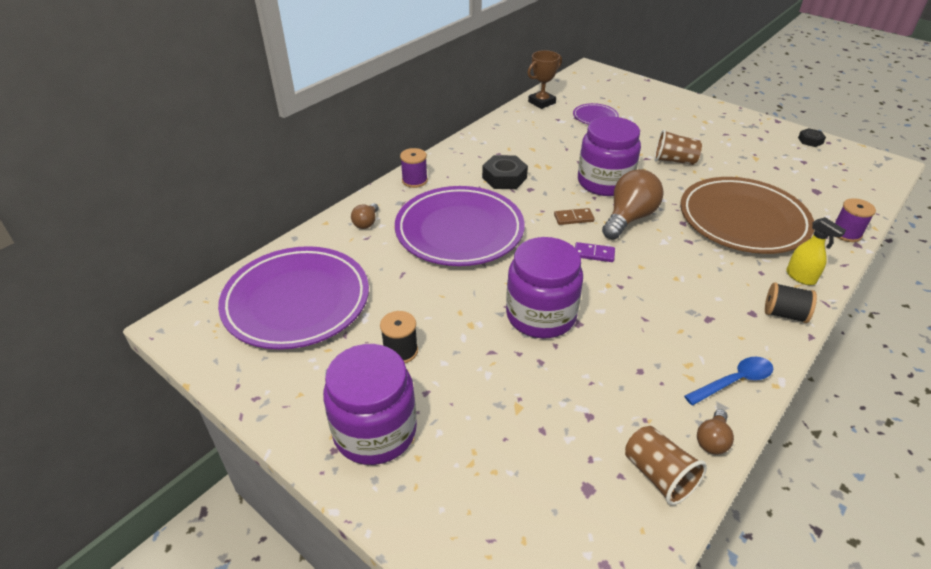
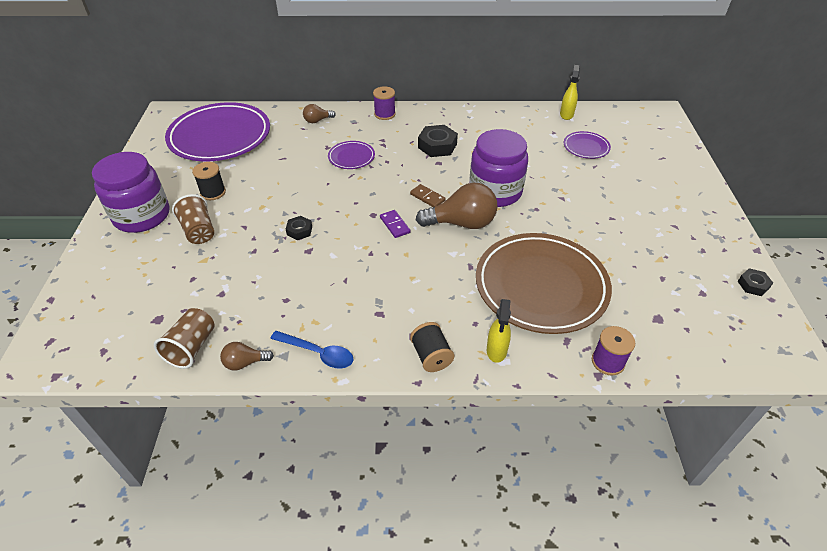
camera: 50 degrees right, 5 degrees up
(459, 231) = (351, 157): purple plate -> purple plate, size x0.44
(541, 102) = (566, 114): brown trophy -> yellow spray bottle
(541, 315) = (299, 231): purple jar -> black nut
(674, 161) = (580, 214): brown cup -> brown cup (199, 231)

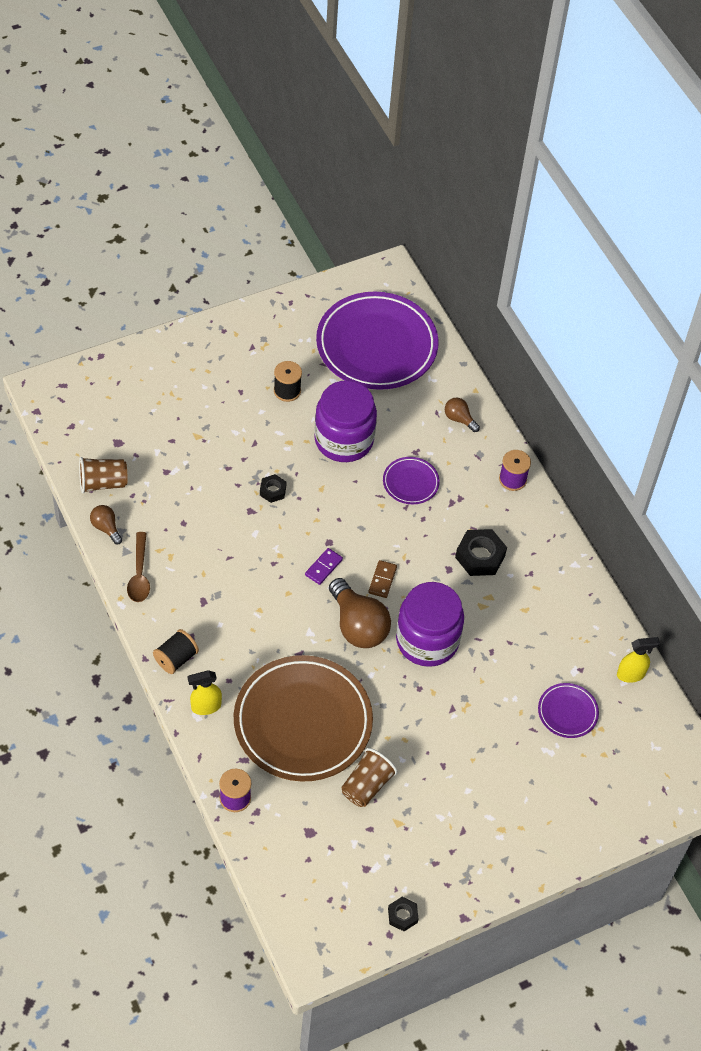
camera: 60 degrees right, 10 degrees up
(142, 216) = (225, 354): purple jar -> purple jar (344, 440)
(199, 231) = (229, 411): brown cup -> brown cup (367, 785)
(318, 353) = (139, 575): blue spoon -> brown spoon

